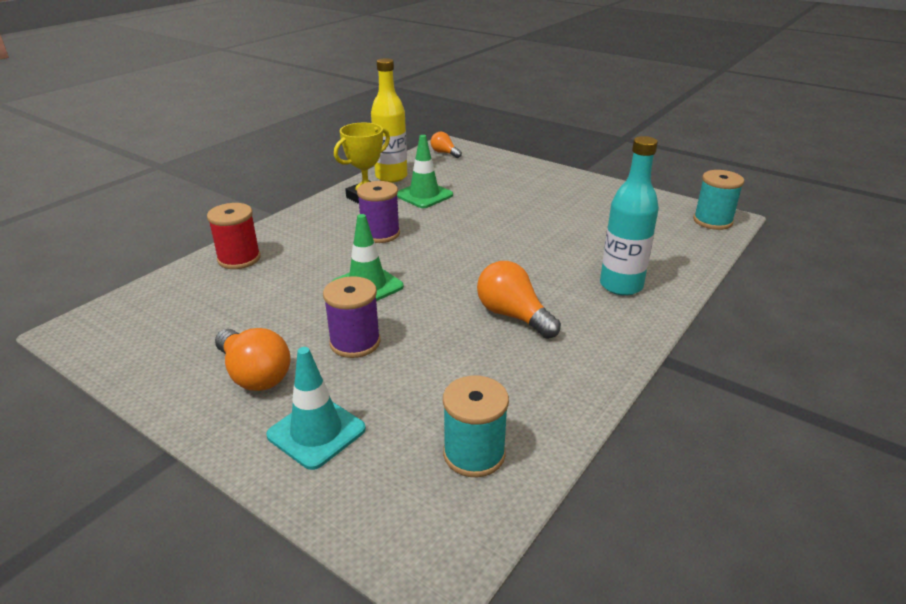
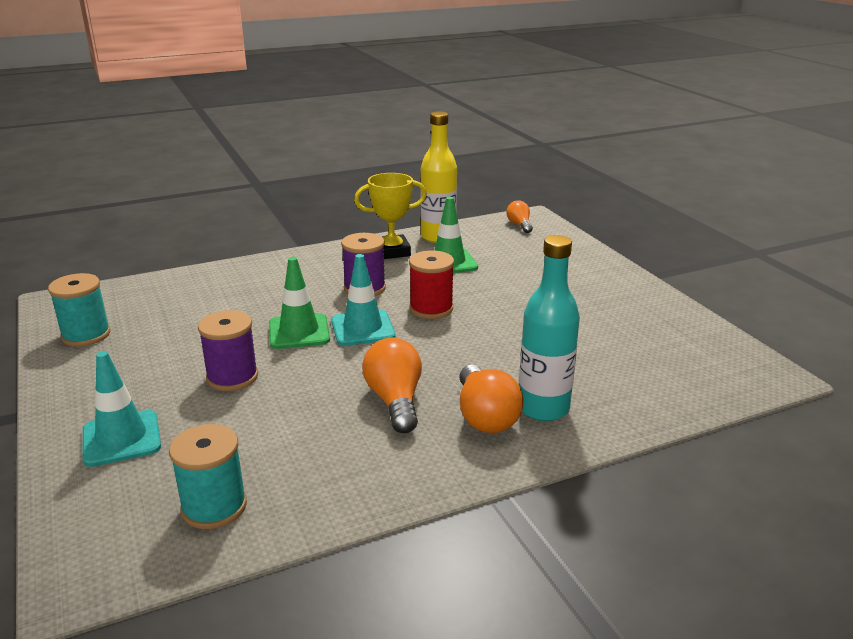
camera: 30 degrees right, 5 degrees down
(239, 259) = (226, 278): red spool -> red spool (431, 309)
(254, 375) = (131, 376): orange light bulb -> orange light bulb (485, 416)
(418, 267) = (363, 328): none -> turquoise traffic cone
(712, 221) = (749, 373): turquoise spool -> turquoise spool (86, 335)

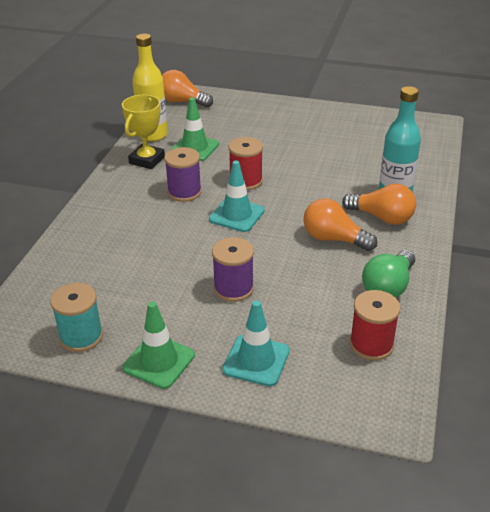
camera: 50 degrees left, 10 degrees up
(214, 507) = (371, 345): turquoise spool -> red spool
(299, 332) = (208, 240): green traffic cone -> green traffic cone (159, 361)
(344, 476) = (388, 287): none -> green light bulb
(519, 225) = (182, 102): orange light bulb -> orange light bulb, size x1.70

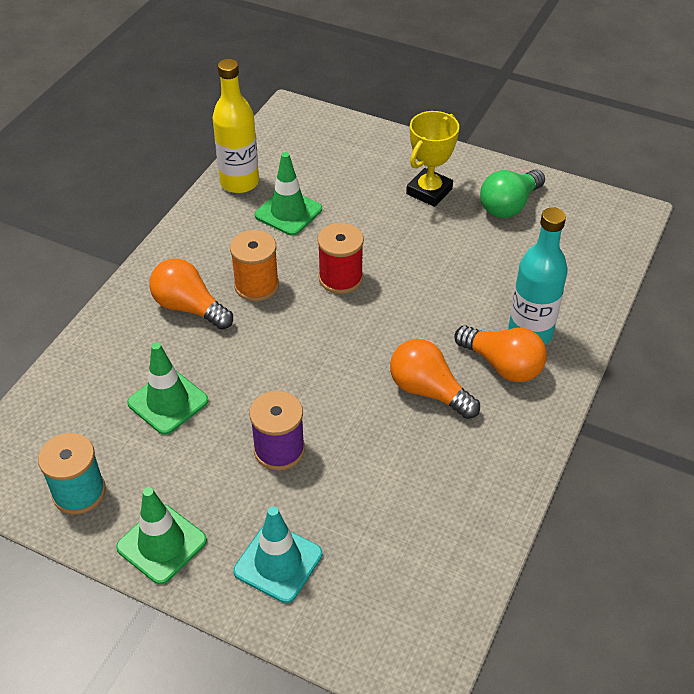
camera: 10 degrees right, 10 degrees up
(137, 270) = (168, 402): none -> green traffic cone
(147, 160) = (221, 224): yellow trophy -> yellow trophy (429, 191)
(182, 102) = (292, 128): orange light bulb -> orange light bulb (189, 307)
(184, 192) = (256, 285): purple spool -> orange spool
(237, 215) = (314, 333): turquoise traffic cone -> none
(371, 345) = (426, 564): red spool -> none
(388, 287) = (475, 479): green light bulb -> green light bulb (509, 205)

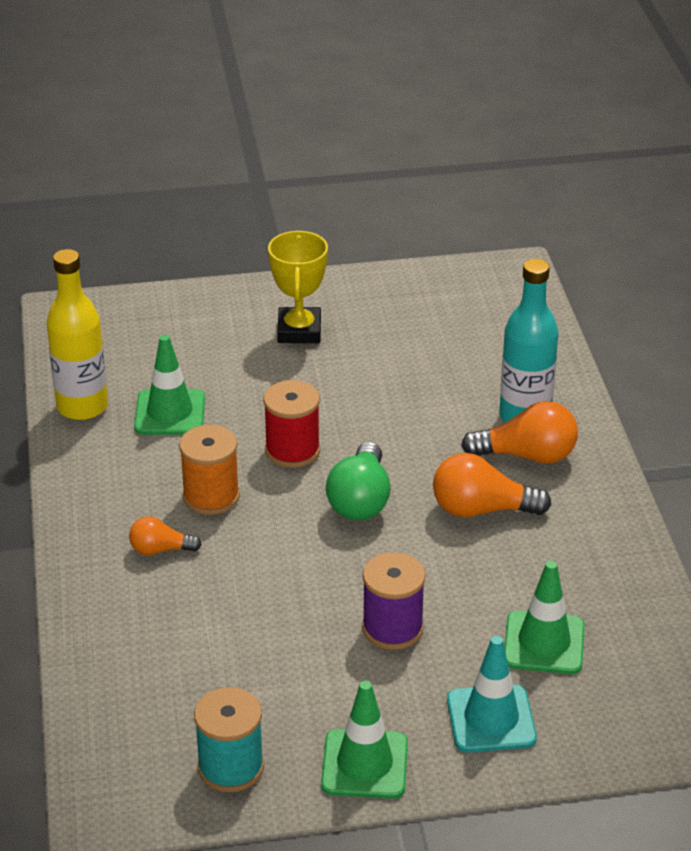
camera: 35 degrees left, 10 degrees down
(168, 402) = (234, 644): green traffic cone -> green traffic cone (544, 643)
(189, 307) = (160, 549): orange light bulb -> orange light bulb, size x0.59
(509, 205) = (393, 311): green light bulb -> green light bulb (360, 500)

